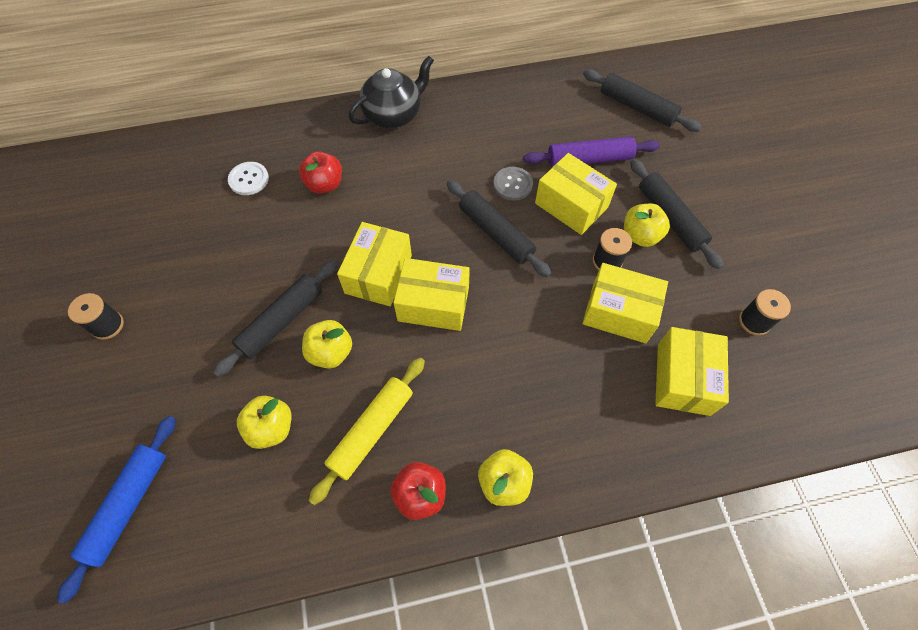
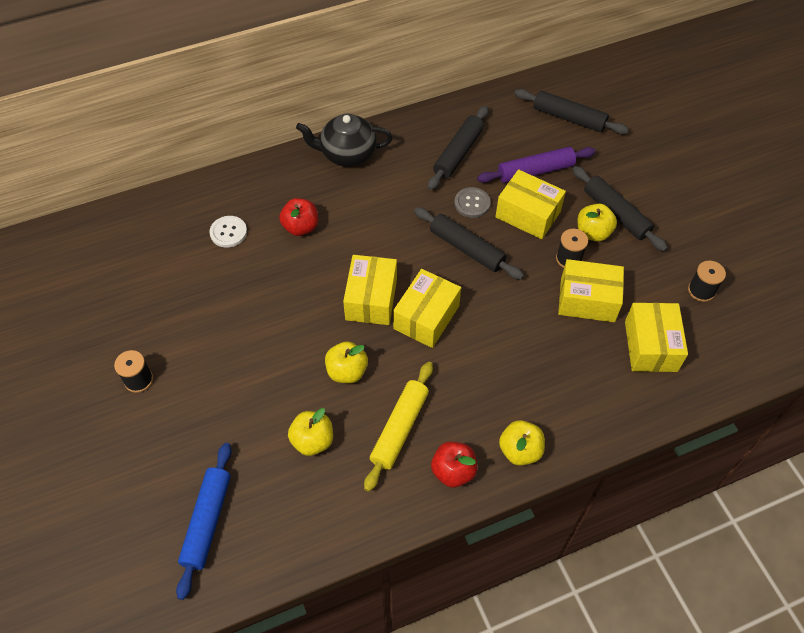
camera: 10 degrees left, 5 degrees down
(281, 321) = (295, 352): black rolling pin -> black rolling pin (458, 153)
(393, 115) = (347, 154): black teapot -> black teapot turned 135 degrees counterclockwise
(433, 304) = (426, 317): yellow box -> yellow box turned 60 degrees counterclockwise

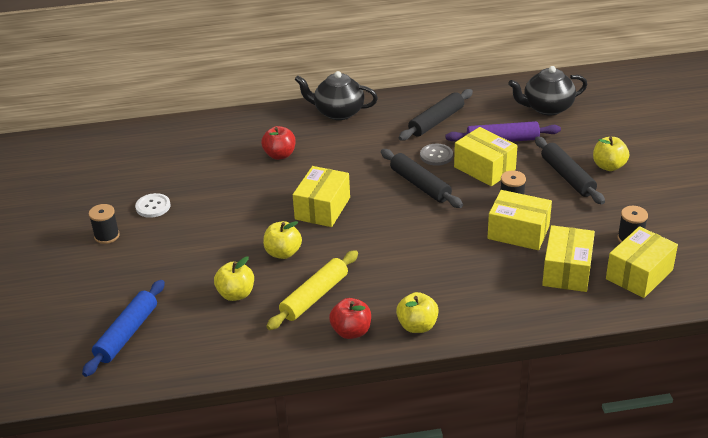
camera: 15 degrees right, 20 degrees down
(228, 232) = (217, 151): white button -> white button (153, 206)
(426, 317) = (366, 226): yellow box -> yellow box (639, 274)
(569, 118) = (547, 108): black rolling pin -> black teapot
(593, 232) = (541, 187): yellow apple -> yellow apple (608, 166)

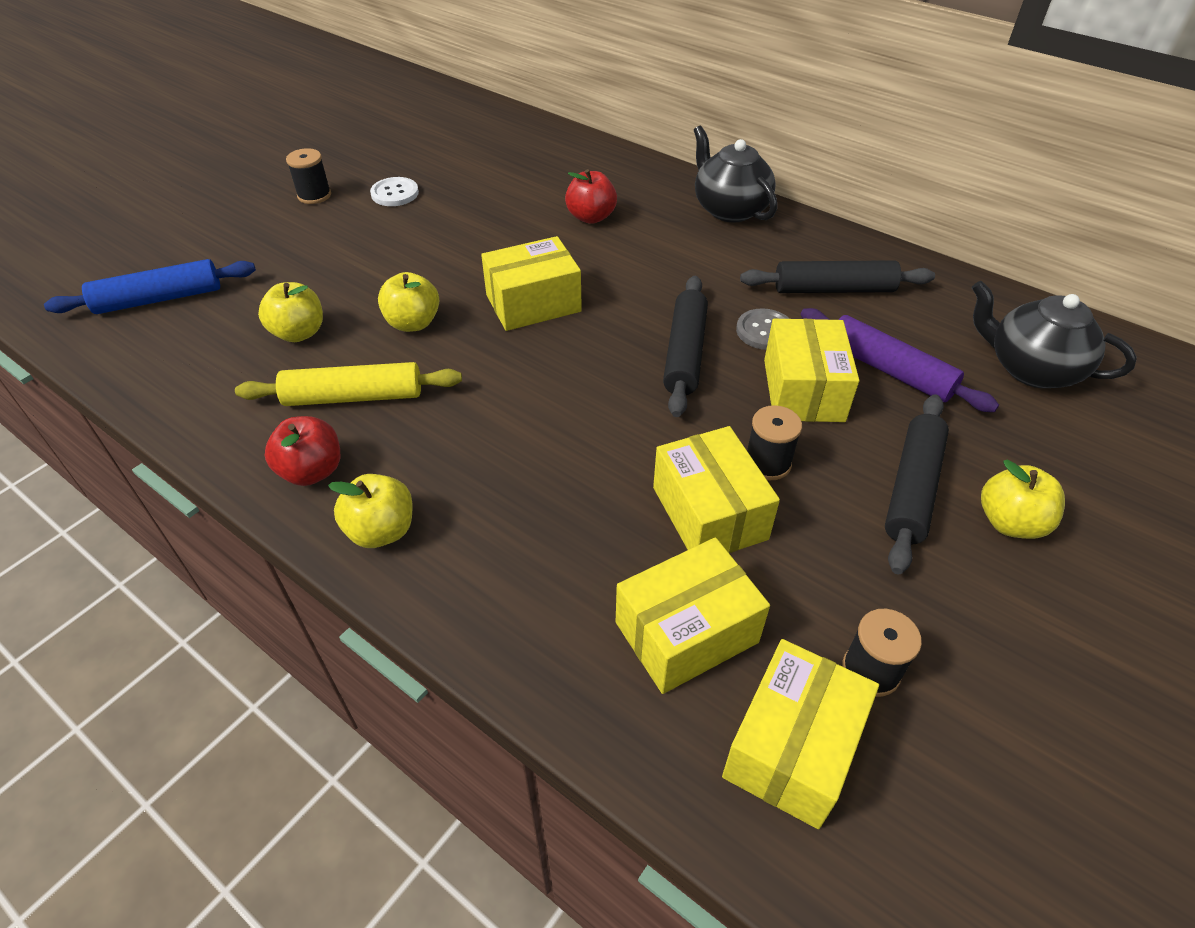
camera: 45 degrees right, 10 degrees up
(639, 274) = (792, 747): yellow box -> yellow box turned 60 degrees counterclockwise

